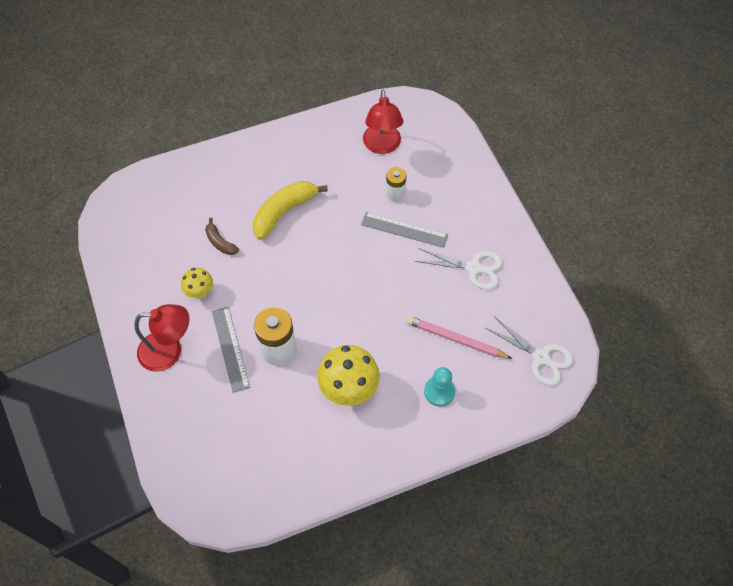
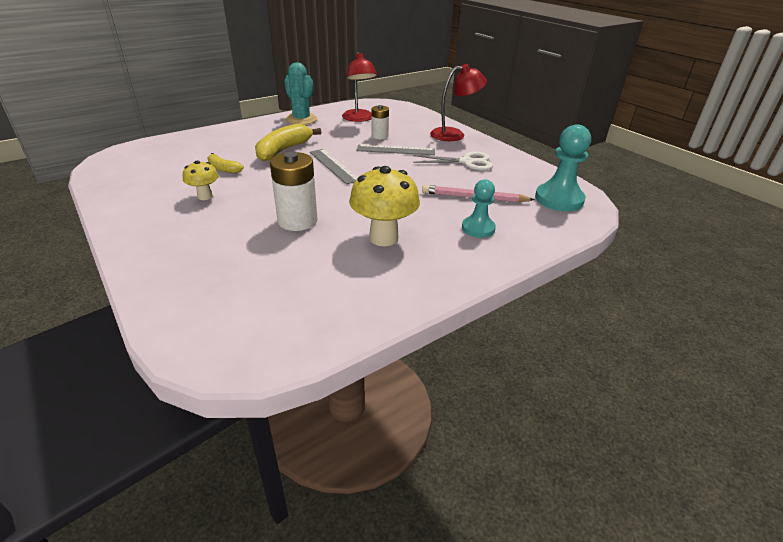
camera: 15 degrees left, 25 degrees down
(169, 351) = (170, 235): red lamp -> red lamp (454, 134)
(220, 242) = (223, 168): brown banana -> yellow banana
(230, 348) = (243, 226): grey ruler -> grey ruler (333, 166)
(314, 139) = (301, 119): none -> turquoise cactus
(541, 357) = (559, 199): white scissors -> turquoise pawn

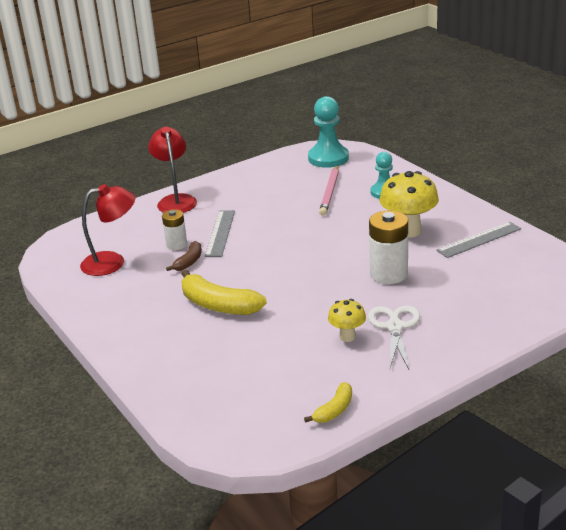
camera: 85 degrees left, 5 degrees down
(223, 168) = (274, 339): yellow banana -> yellow banana (334, 410)
(301, 119) = (107, 306): turquoise cactus -> none
(333, 166) = (264, 267): grey ruler -> grey ruler (479, 239)
(352, 140) = (189, 262): none -> brown banana
(466, 162) = (252, 195): white scissors -> white scissors (394, 327)

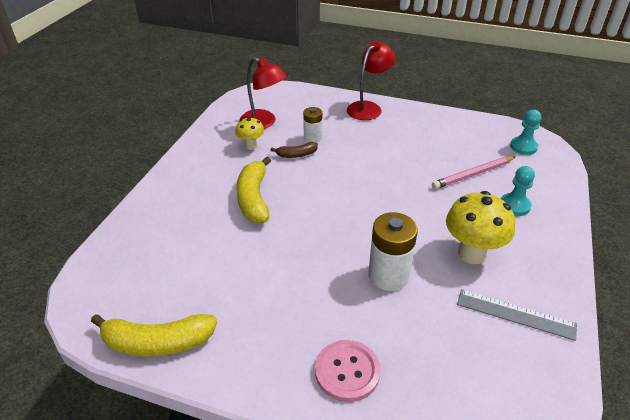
camera: 50 degrees right, 10 degrees up
(220, 233) = (349, 149): grey ruler -> none
(328, 158) = (523, 147): turquoise pawn -> turquoise pawn, size x0.63
(334, 410) = (157, 342): yellow banana -> yellow banana, size x1.83
(347, 337) = (269, 296): yellow mushroom -> yellow mushroom (251, 146)
(394, 327) = (309, 322): white scissors -> none
(456, 327) = (347, 371): none -> pink button

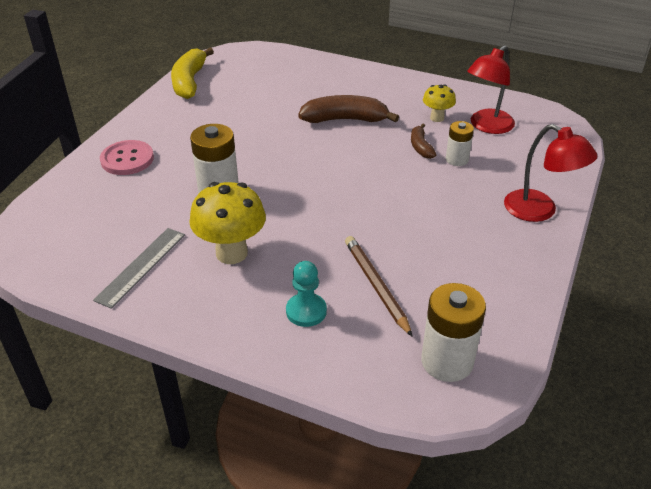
camera: 95 degrees right, 0 degrees up
(254, 198) = (345, 119): yellow banana -> brown banana
(473, 174) = (376, 286): pink pencil -> brown pencil
(523, 147) = (447, 361): turquoise pawn -> white battery

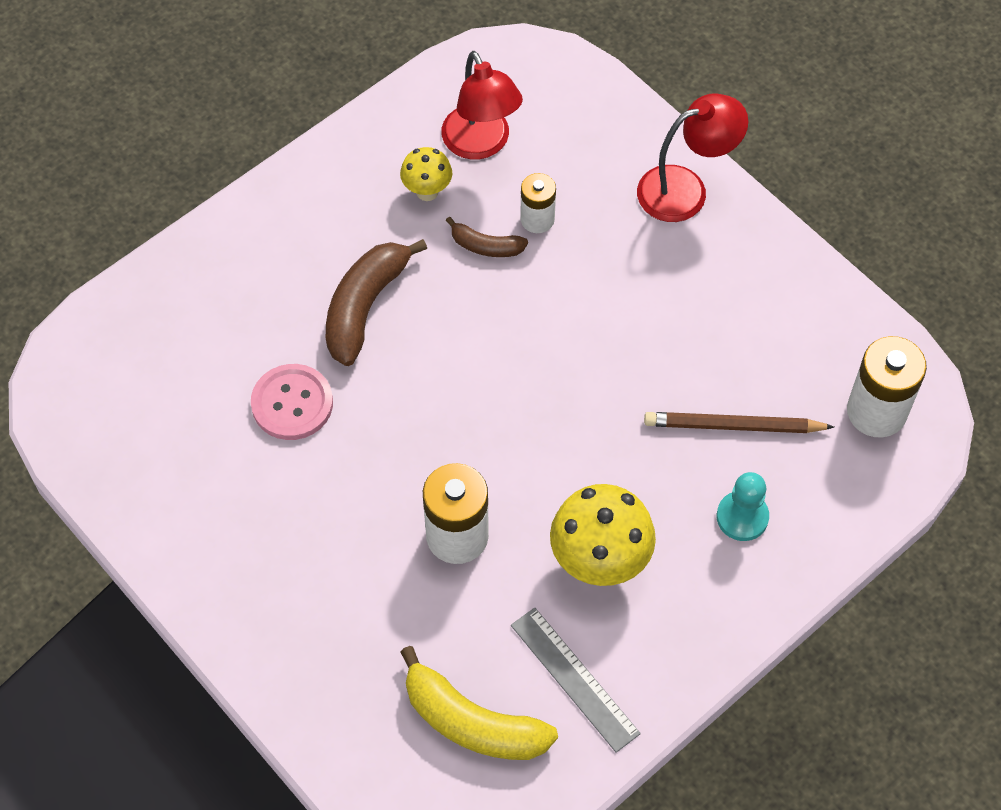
camera: 65 degrees left, 20 degrees up
(127, 159) = (308, 637): pink button -> pink button (292, 403)
(189, 81) = (119, 482): yellow banana -> yellow banana (472, 722)

